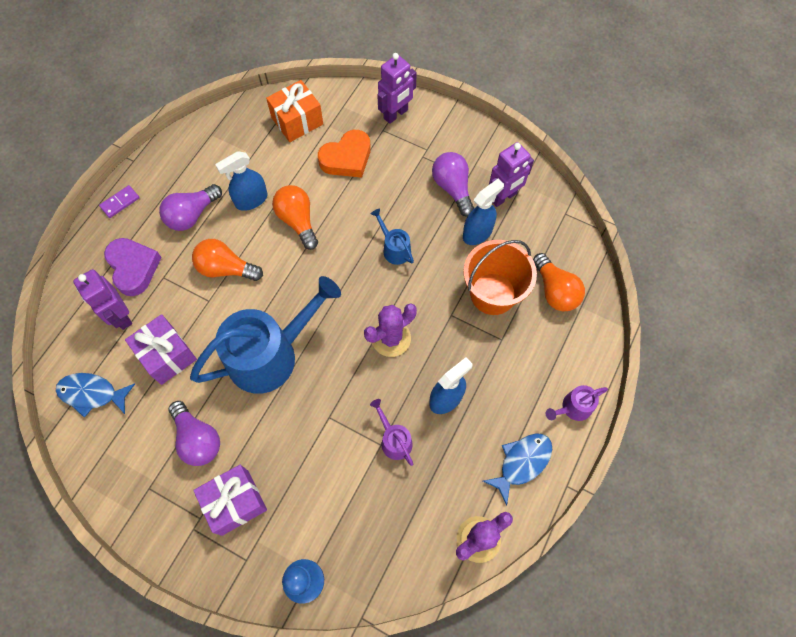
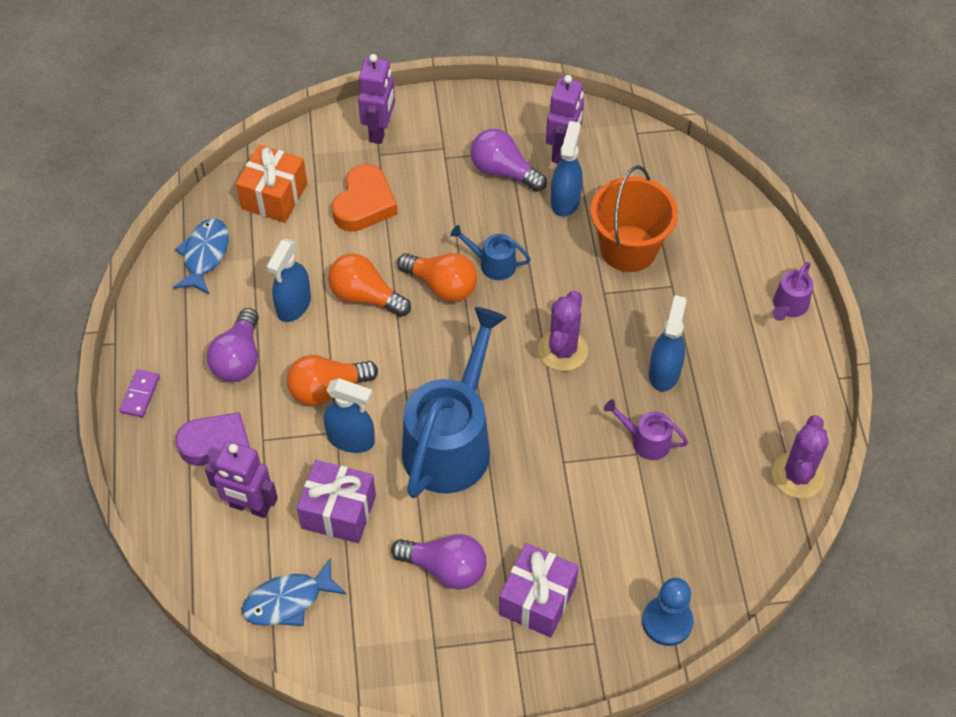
camera: 35 degrees left, 10 degrees down
(213, 311) = (351, 439): none -> blue spray bottle
(521, 463) = (782, 384): blue fish -> blue fish (205, 255)
(555, 291) = (685, 211): orange light bulb -> orange light bulb (442, 286)

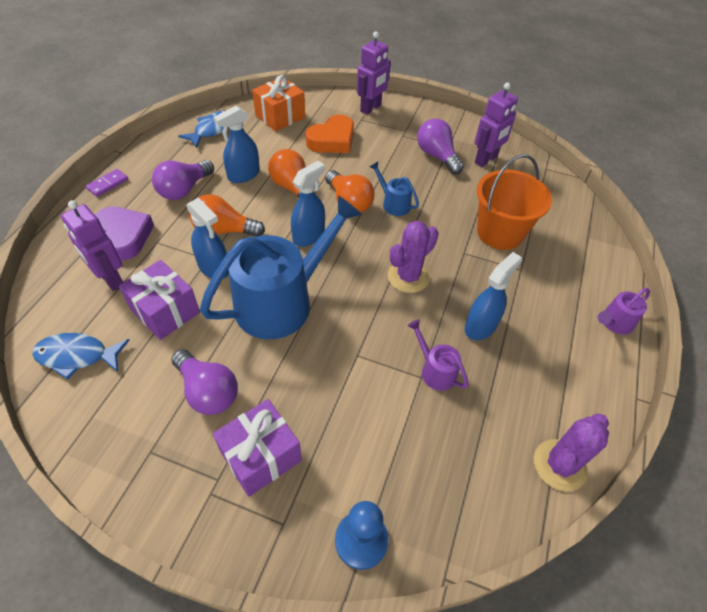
camera: 25 degrees right, 5 degrees down
(565, 200) = (470, 187): blue spray bottle -> blue spray bottle (309, 236)

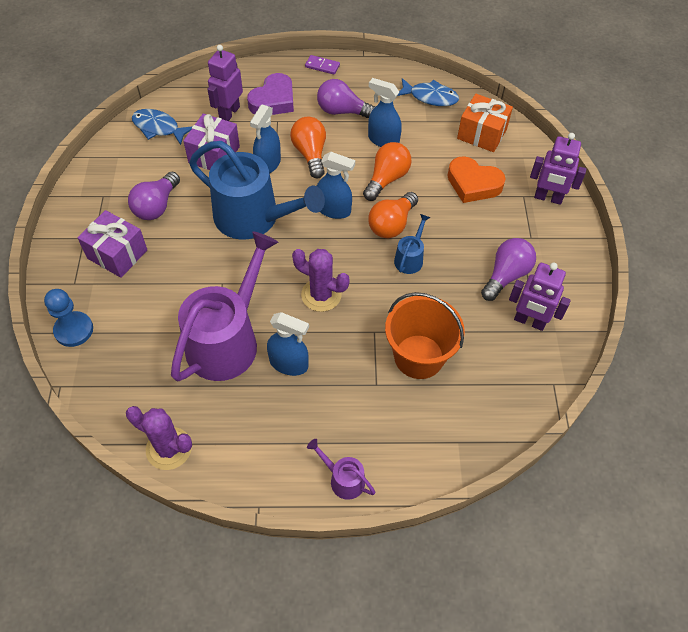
camera: 70 degrees right, 5 degrees up
(77, 356) = (158, 128): blue fish -> blue fish turned 45 degrees counterclockwise
(435, 371) = (227, 340): purple watering can -> purple watering can, size x2.30

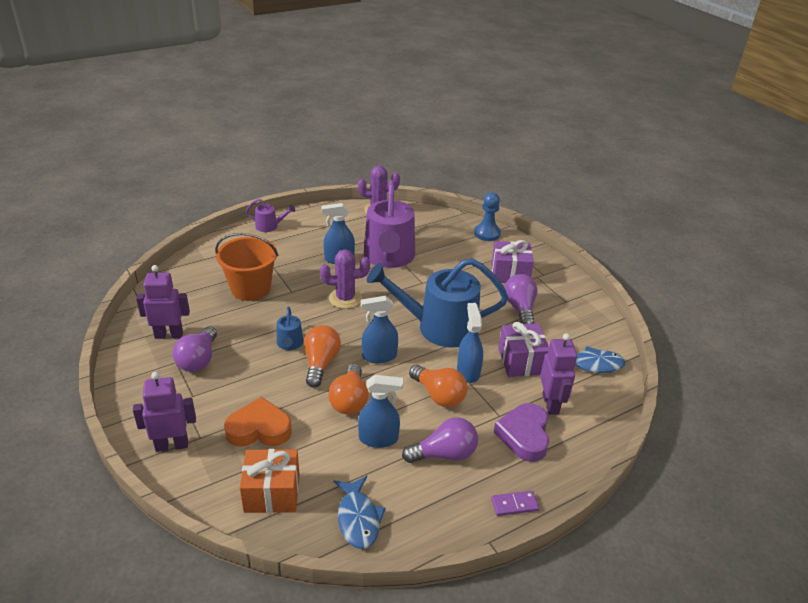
camera: 150 degrees right, 20 degrees down
(430, 97) = (358, 518): blue fish -> blue fish turned 90 degrees counterclockwise

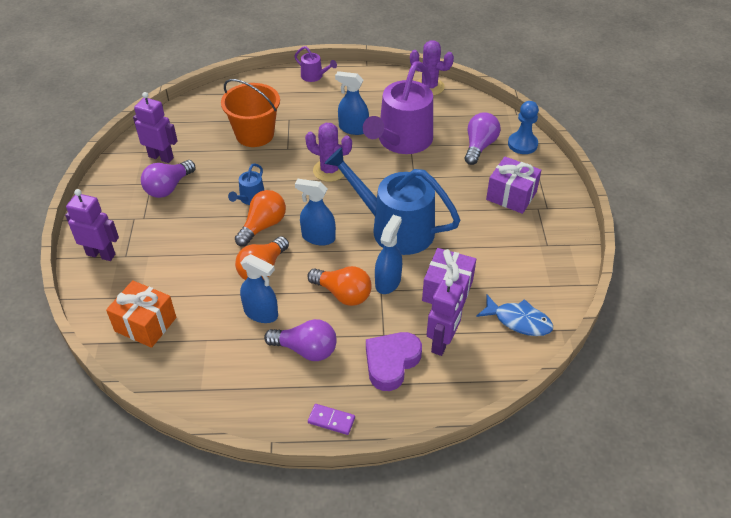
camera: 30 degrees right, 10 degrees up
(259, 429) = (173, 266): orange heart -> none
(358, 518) = (194, 374): blue fish -> none
(438, 395) = (343, 294): orange light bulb -> orange light bulb turned 45 degrees counterclockwise
(520, 309) = (491, 236): purple light bulb -> purple light bulb (479, 146)

